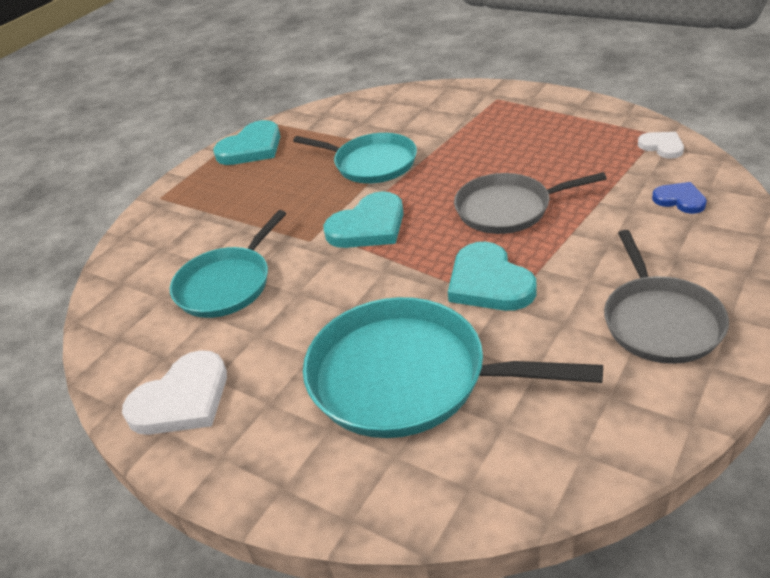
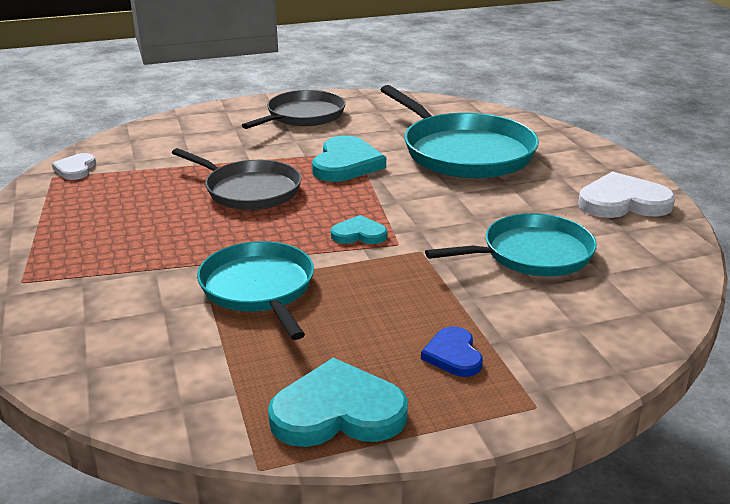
camera: 145 degrees left, 10 degrees down
(368, 226) = (359, 234): turquoise heart -> turquoise heart, size x0.56
(680, 200) = (159, 143): blue heart -> blue heart (453, 355)

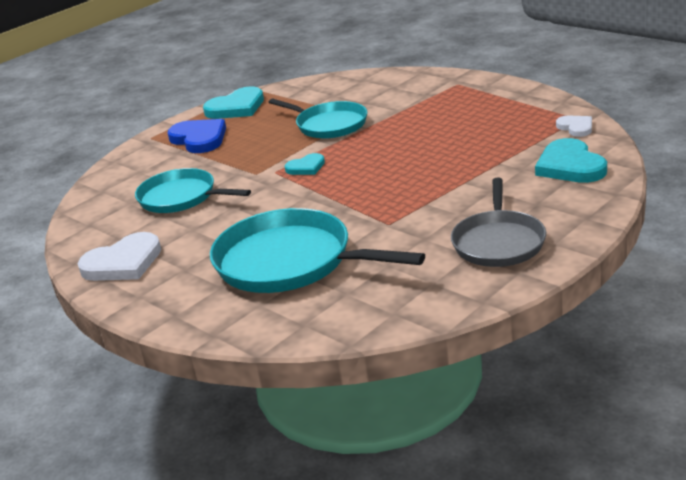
camera: 155 degrees right, 0 degrees up
(249, 190) = (422, 163): grey pan -> none
(346, 164) = (381, 209): turquoise heart -> turquoise heart (570, 166)
(453, 355) = (199, 139): blue heart -> blue heart, size x1.78
(532, 254) = (181, 197): turquoise pan -> turquoise pan turned 75 degrees clockwise

